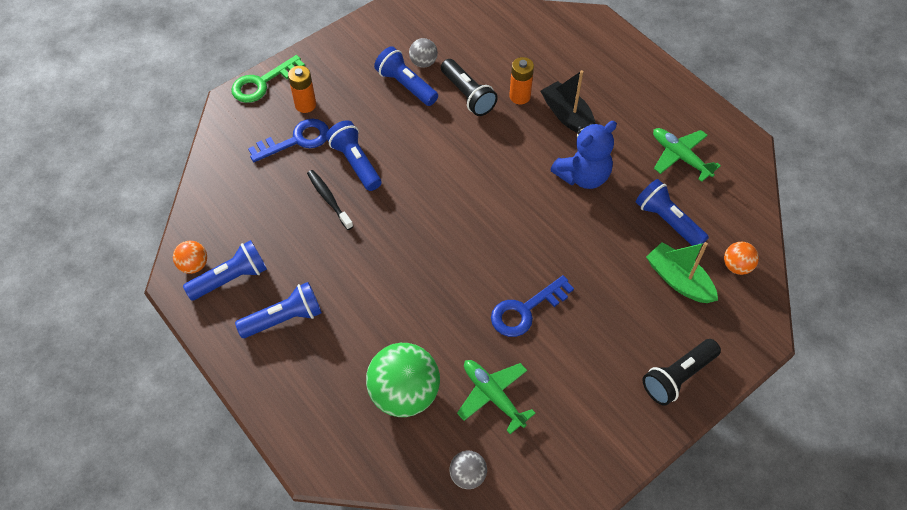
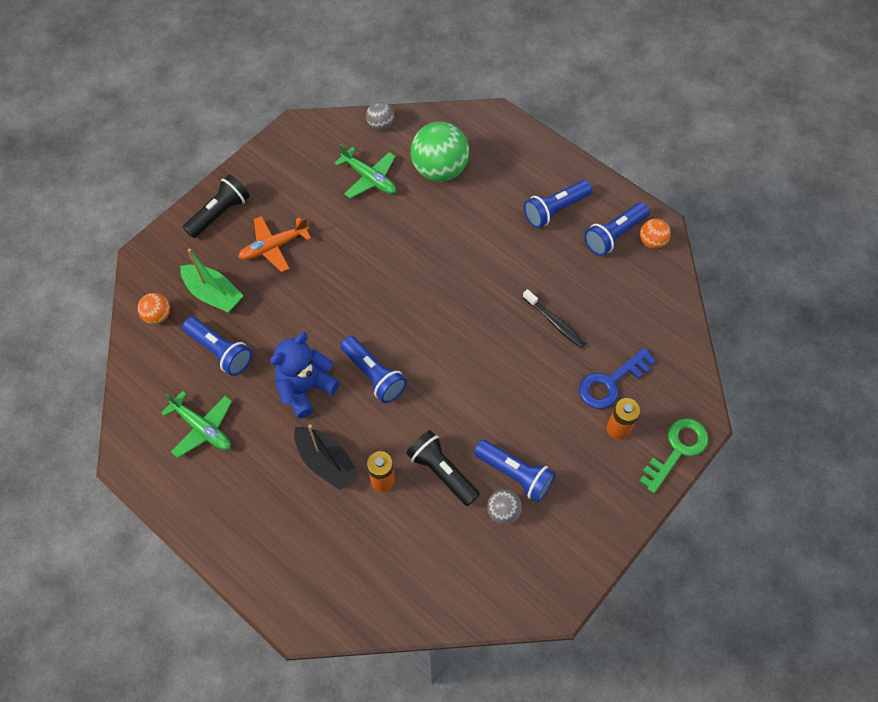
camera: 170 degrees right, 5 degrees up
(355, 163) = (541, 366): blue flashlight -> blue flashlight (374, 375)
(525, 310) = (350, 247): blue key -> none
(613, 324) = (273, 247): none -> orange plane

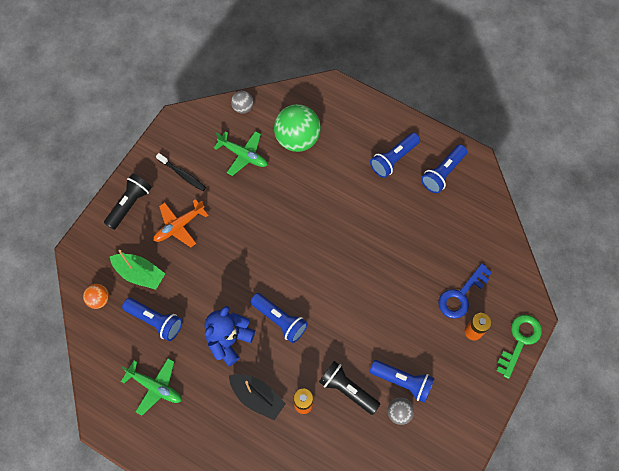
camera: 10 degrees left, 5 degrees up
(555, 323) = (410, 253): black toothbrush -> black toothbrush (182, 175)
(652, 241) = (472, 174): orange ball -> none

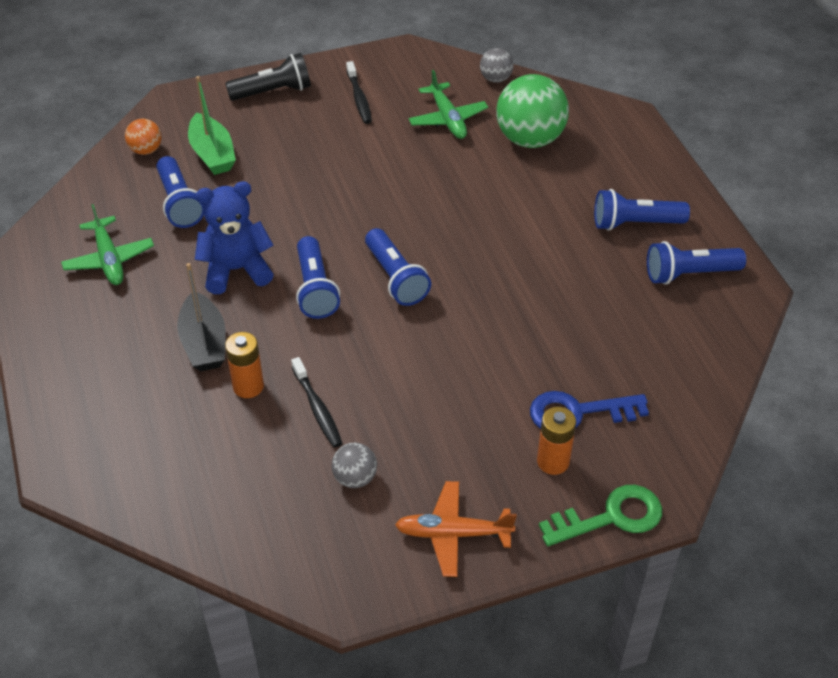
camera: 40 degrees right, 20 degrees down
(179, 226) = (303, 139): orange plane -> orange plane (453, 534)
(347, 389) = (317, 408): black flashlight -> black toothbrush
(403, 382) = (396, 449): blue flashlight -> blue flashlight (395, 278)

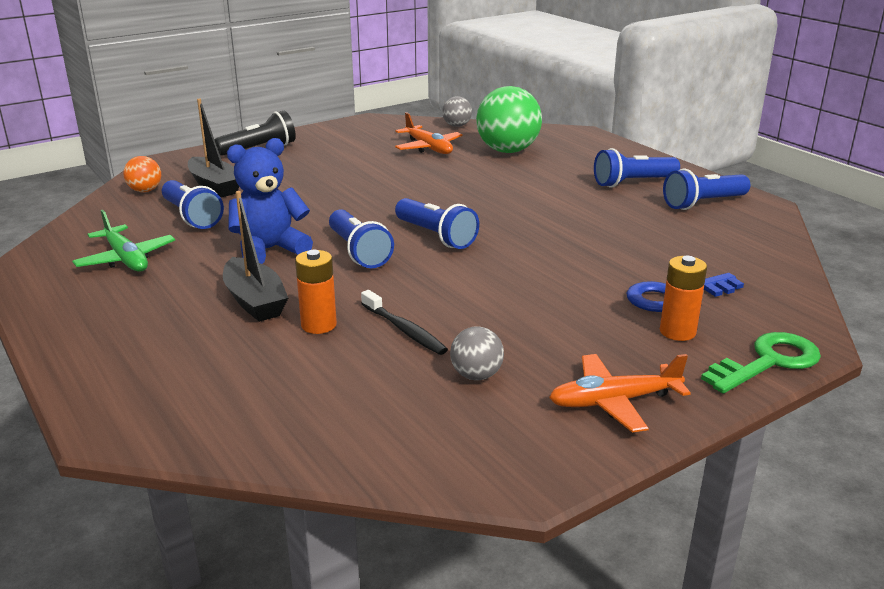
camera: 15 degrees left, 20 degrees down
(212, 154) = (215, 186): green boat -> black boat
(359, 98) = (342, 145): black toothbrush -> none
(447, 119) = (428, 148): green plane -> orange plane

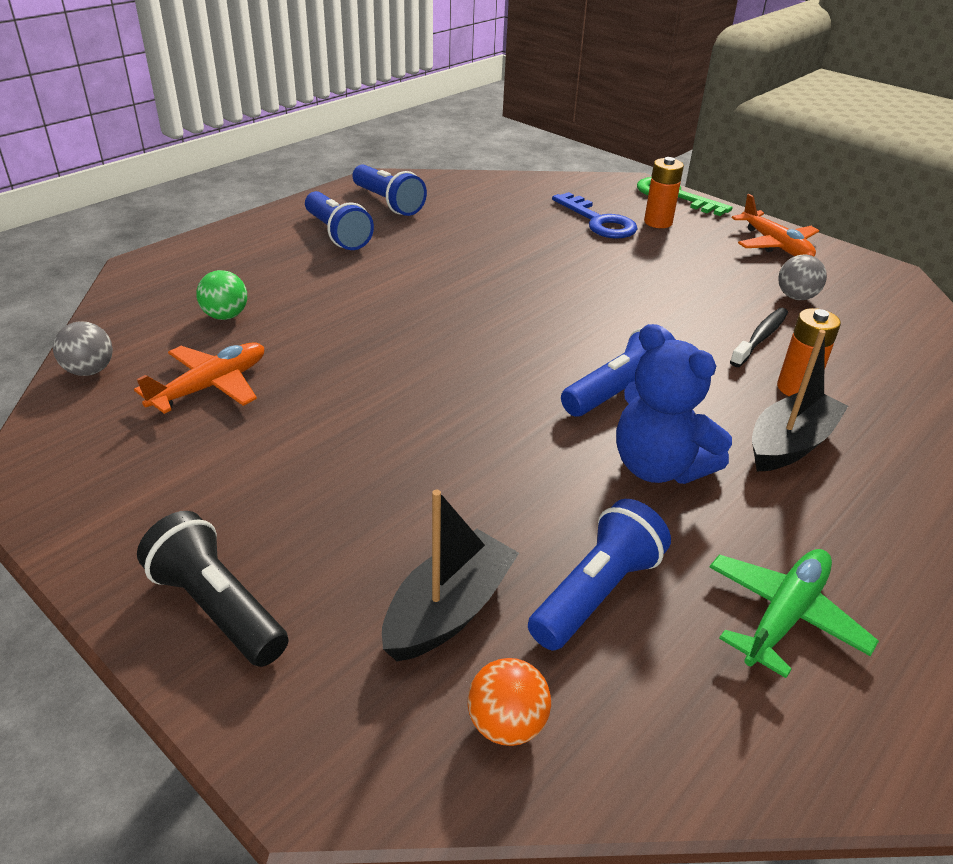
camera: 105 degrees left, 10 degrees up
(436, 236) = (545, 343): blue flashlight -> none
(507, 151) = (225, 316): green ball -> green ball, size x0.50

